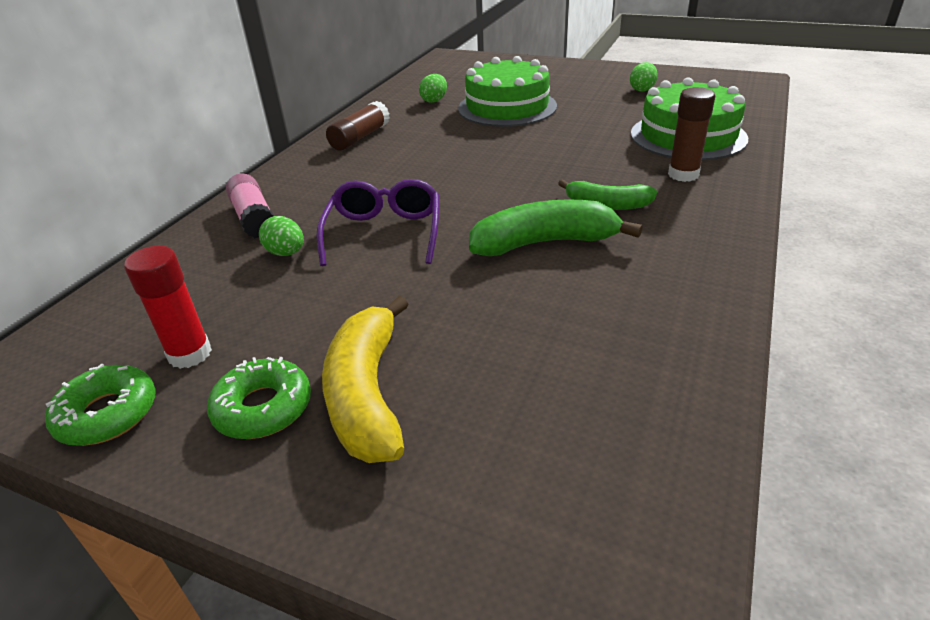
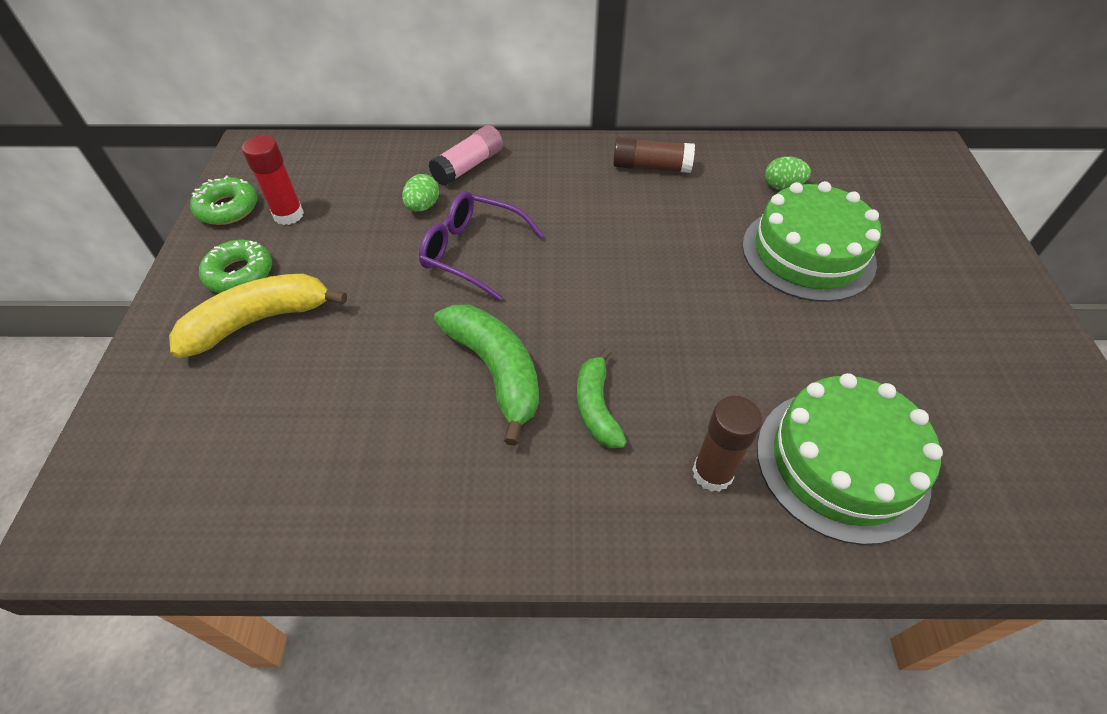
camera: 65 degrees right, 15 degrees up
(384, 233) = (473, 252): purple glasses -> purple glasses turned 135 degrees counterclockwise
(642, 89) = (982, 380): green egg -> none

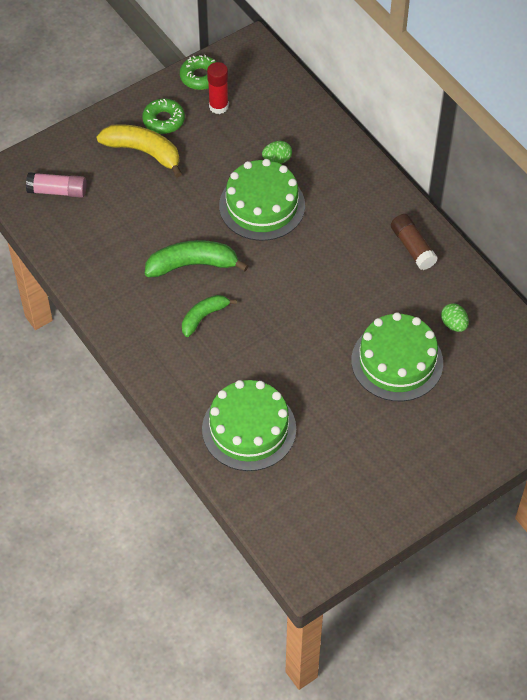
camera: 55 degrees right, 5 degrees up
(468, 166) = (330, 157): pink glue stick -> pink glue stick (57, 191)
(473, 252) = (262, 205): purple glasses -> green cake
(495, 371) = (192, 265): green banana -> green banana turned 120 degrees counterclockwise
(712, 473) = (202, 380): brown glue stick -> none

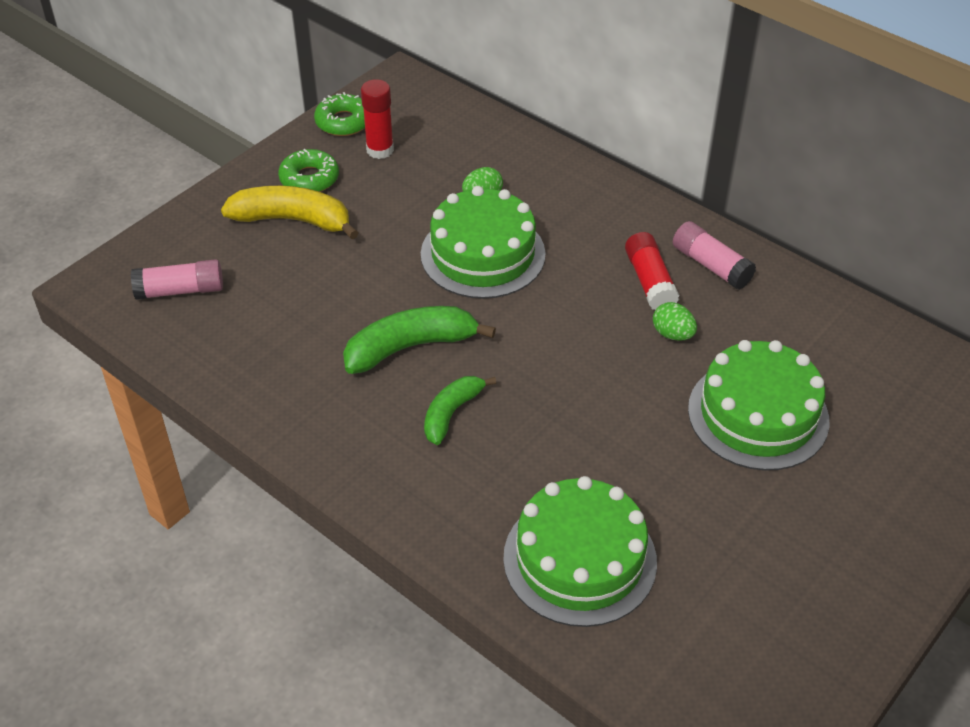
camera: 15 degrees left, 10 degrees down
(366, 250) = (649, 281): none -> red glue stick
(412, 247) = (711, 265): brown glue stick -> pink glue stick
(454, 324) = (813, 349): green egg -> green egg (672, 334)

